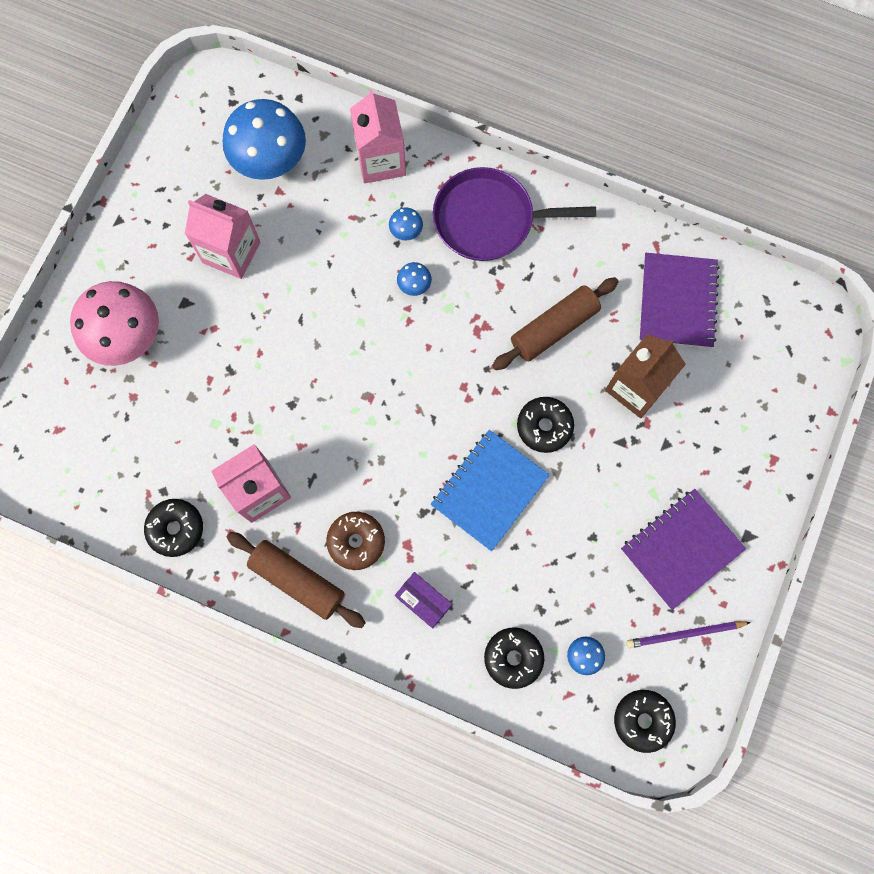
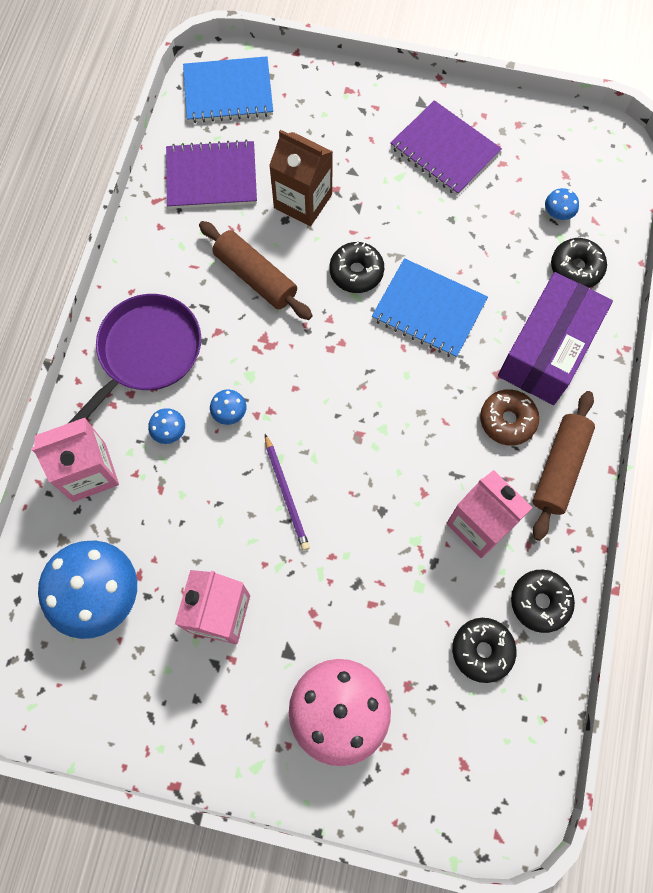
camera: 100 degrees left, 5 degrees down
(423, 601) = (547, 350): purple box -> purple box, size x2.16
(489, 219) = (146, 352): purple pan -> purple pan turned 135 degrees counterclockwise
(642, 720) = (598, 163): black donut -> black donut (482, 650)
(685, 634) = (517, 140): purple pencil -> purple pencil (286, 493)
(783, 332) = (228, 92): none -> blue notebook

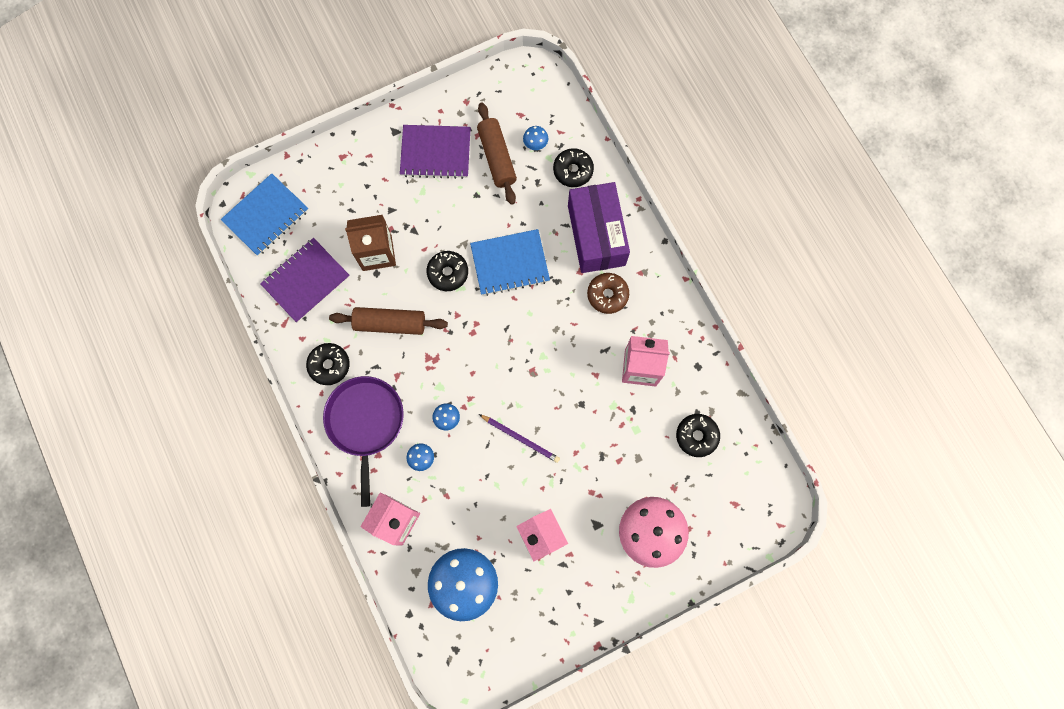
camera: 40 degrees left, 5 degrees up
(540, 602) = (705, 384): black donut -> black donut (329, 365)
(559, 468) = (657, 300): brown rolling pin -> brown rolling pin (497, 158)

